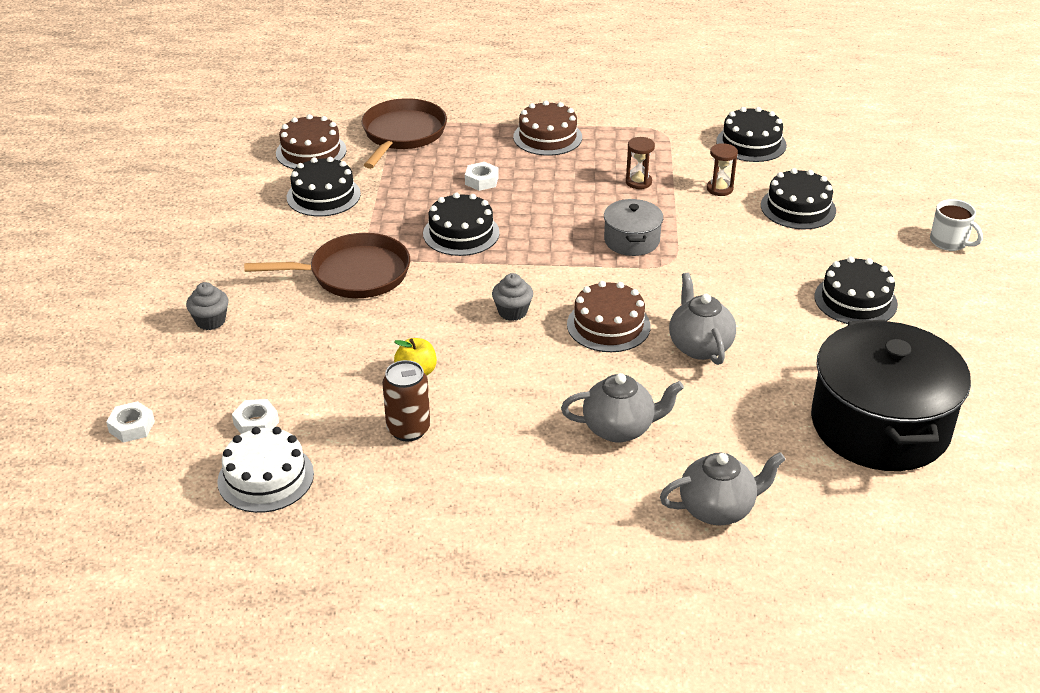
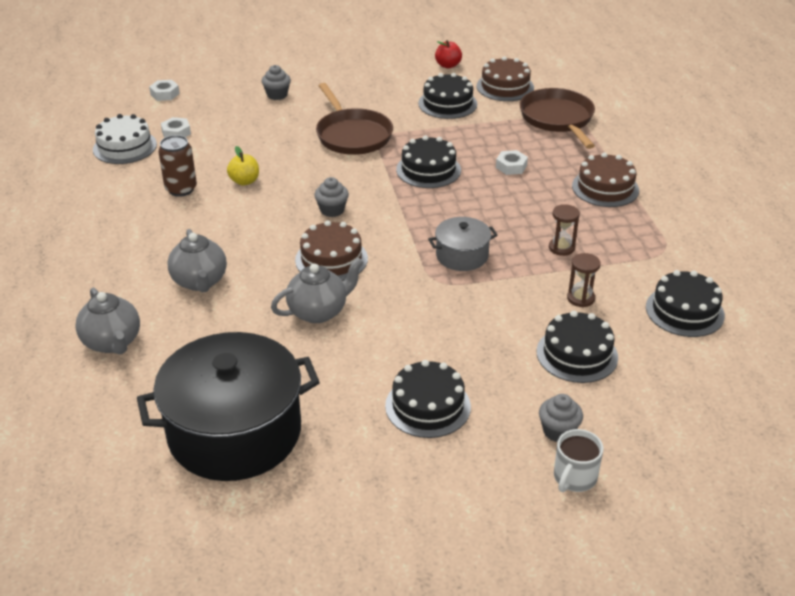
camera: 75 degrees right, 0 degrees up
(230, 179) = (448, 65): none -> red apple
(402, 134) = (558, 119): brown pan -> brown pan turned 105 degrees counterclockwise
(895, 238) = (558, 431): none -> grey cupcake

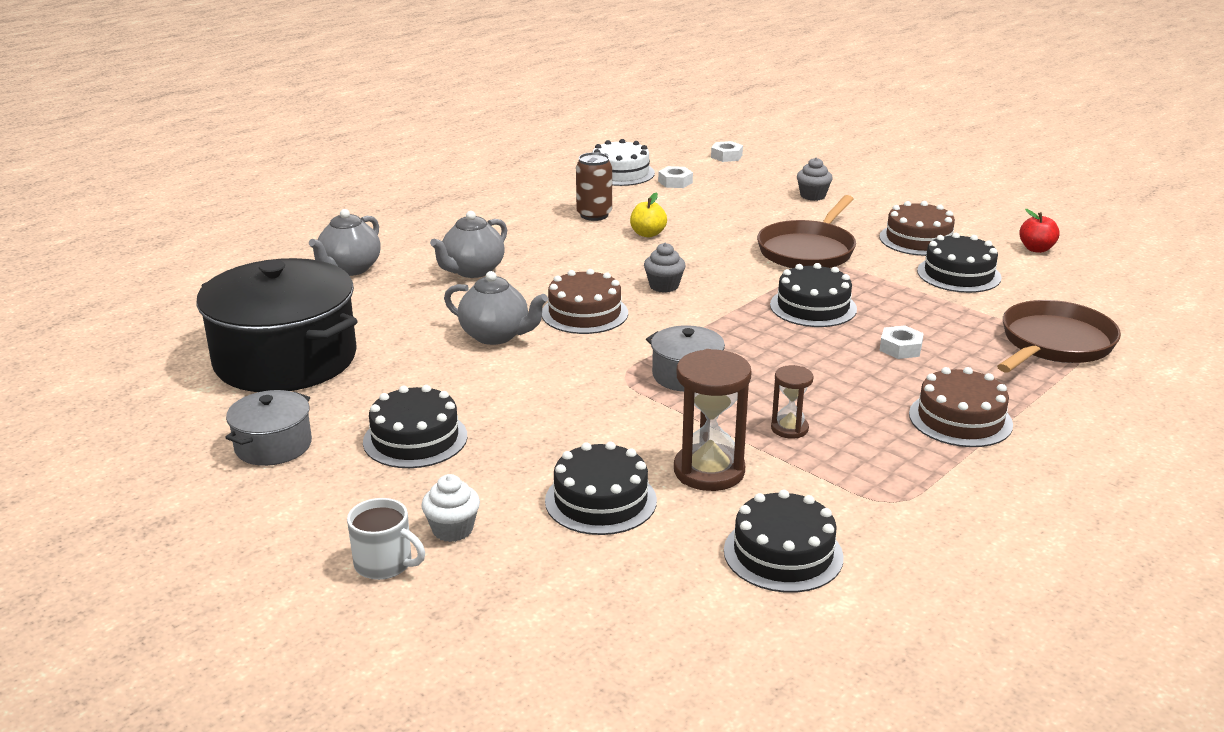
camera: 55 degrees right, 10 degrees down
(368, 483) = (273, 446): none -> grey pot
(505, 87) = (1059, 292): brown cake -> brown cake (918, 239)
(558, 431) = (452, 529): grey cupcake -> white cupcake
(574, 477) = (385, 564): white mug -> white mug turned 150 degrees counterclockwise
(580, 298) = (709, 471): brown hourglass -> brown hourglass, size x1.81

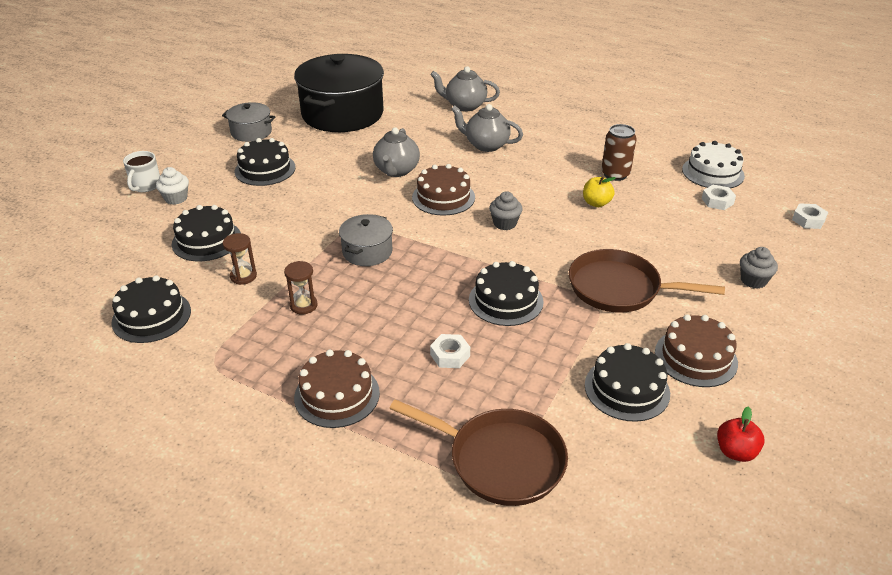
camera: 75 degrees right, 10 degrees up
(709, 471) = (243, 276): brown hourglass -> brown hourglass, size x0.55

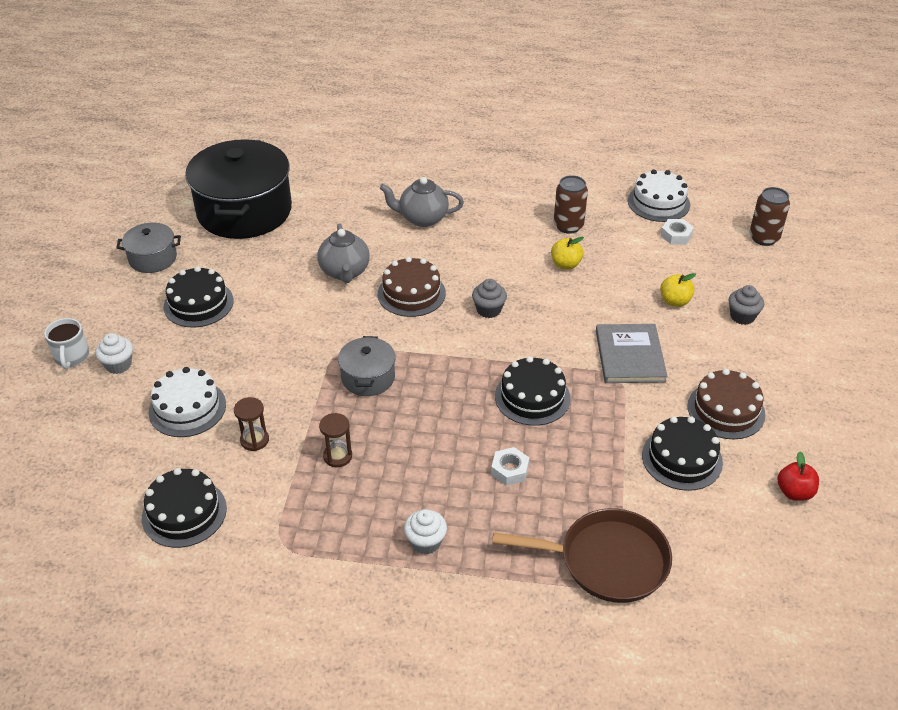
camera: 20 degrees left, 5 degrees up
(206, 240) = (187, 408): black cake -> white cake
(337, 395) = (425, 542): brown cake -> white cupcake
(465, 106) = (374, 172): grey teapot -> none
(619, 288) = (630, 356): brown pan -> grey book
(688, 253) = (675, 301): none -> yellow apple
(808, 220) = (764, 238): white nut -> brown can

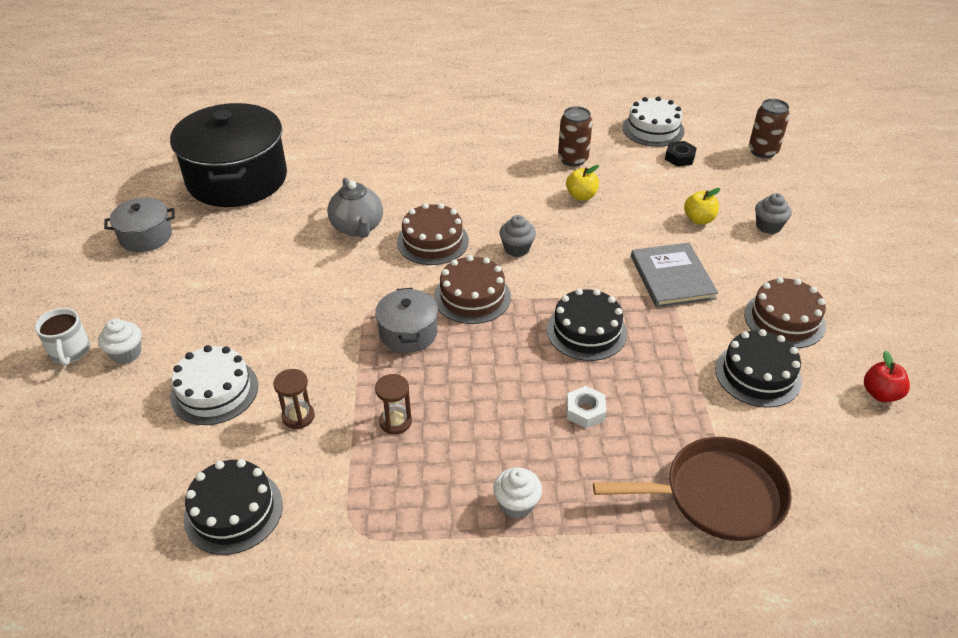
camera: 10 degrees left, 0 degrees up
(198, 303) = (205, 277): black cake -> none
(422, 218) = (425, 167): grey teapot -> none
(435, 351) = (472, 296): none -> brown cake
(676, 235) = (679, 157): white nut -> black nut

